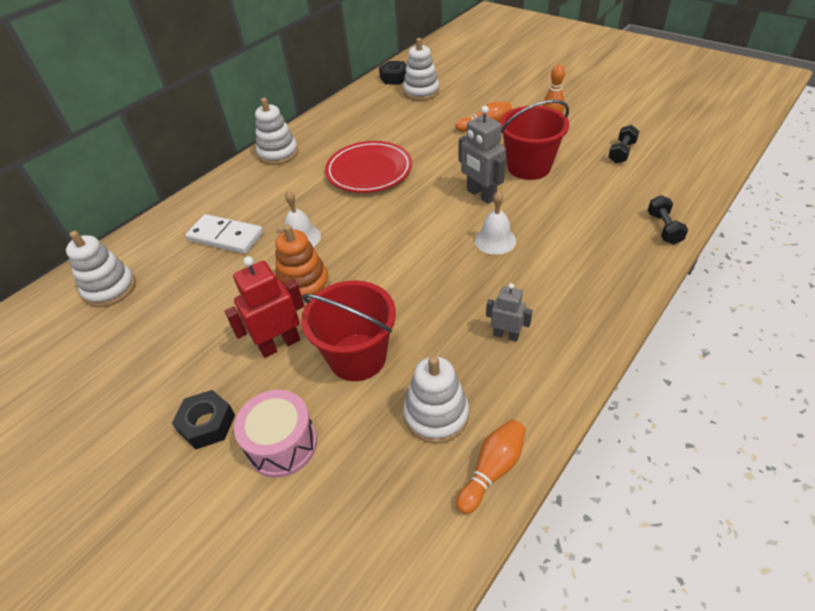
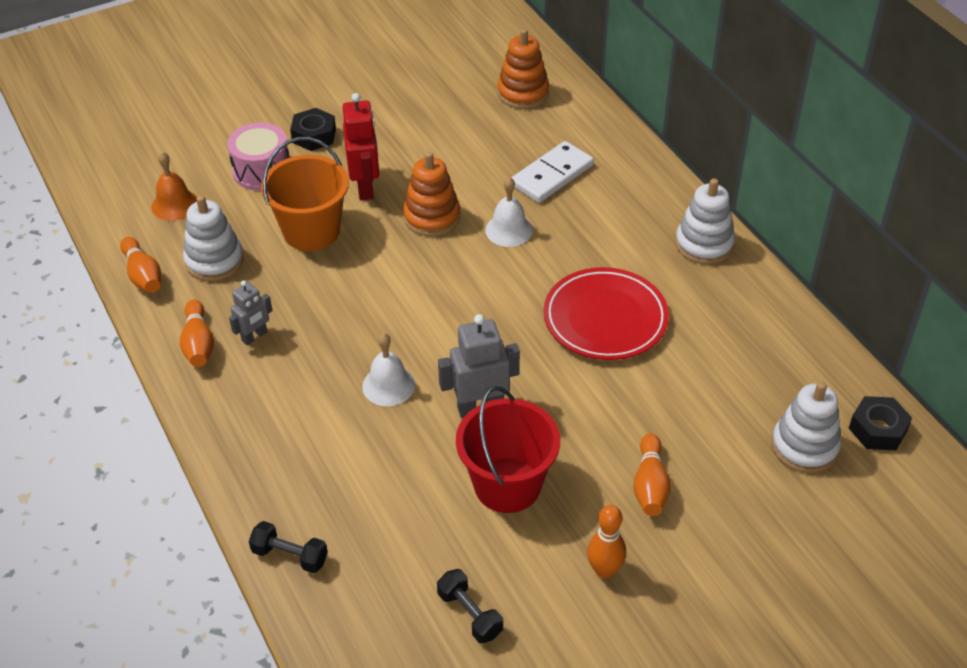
camera: 110 degrees right, 0 degrees up
(110, 289) = (523, 93): white stacking toy -> orange stacking toy
(357, 357) = (311, 231): red bucket -> orange bucket
(371, 505) = (175, 204): none -> orange bell
(541, 370) = (198, 344): none -> orange bowling pin

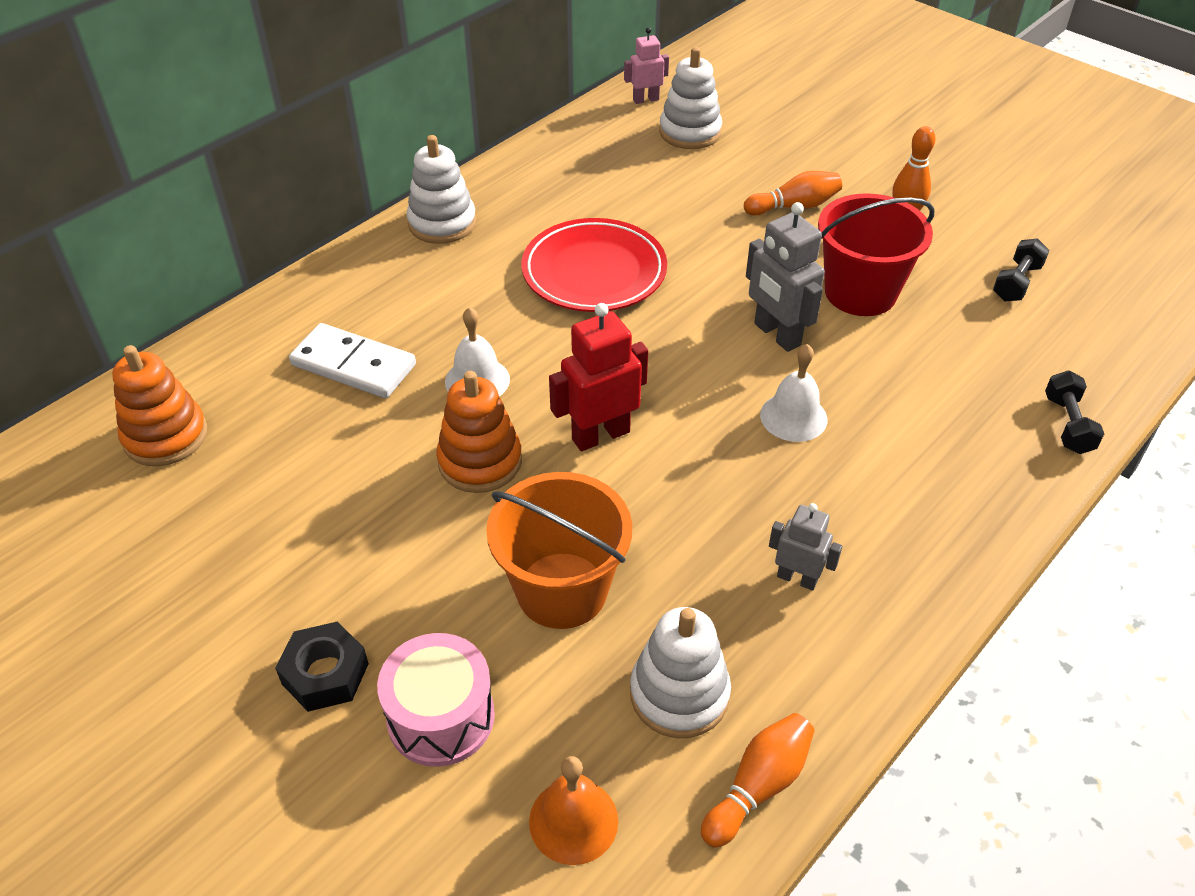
camera: 110 degrees left, 0 degrees up
(198, 344) = (847, 640): orange bowling pin -> none
(365, 187) = (439, 557): red robot -> red robot (600, 435)
(878, 429) = (645, 99): black nut -> pink robot

